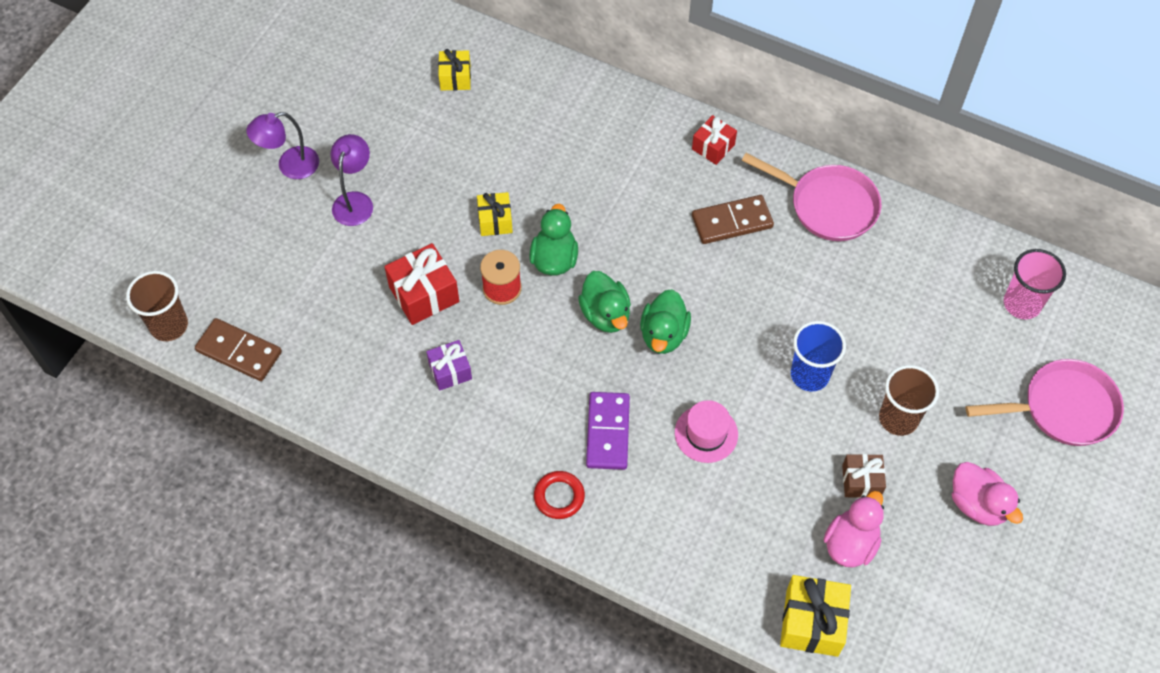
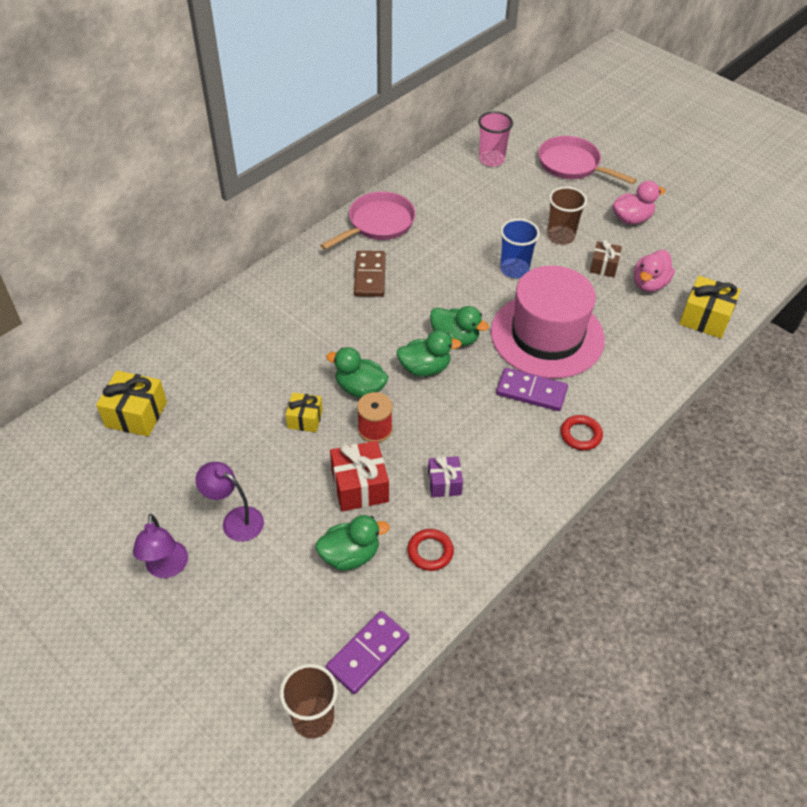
camera: 75 degrees left, 10 degrees down
(239, 351) = (368, 653): brown domino -> purple domino
(340, 308) = (350, 555): none -> green duck
(362, 377) = (430, 552): none -> red ring
(455, 78) = (136, 414): yellow gift -> yellow gift, size x1.59
(706, 433) = (547, 335): pink hat -> pink hat, size x2.30
(713, 147) = (297, 269): red gift -> none
(850, 543) = (649, 284): pink duck -> pink duck turned 105 degrees counterclockwise
(1063, 408) = (572, 165): pink pan -> pink pan turned 60 degrees counterclockwise

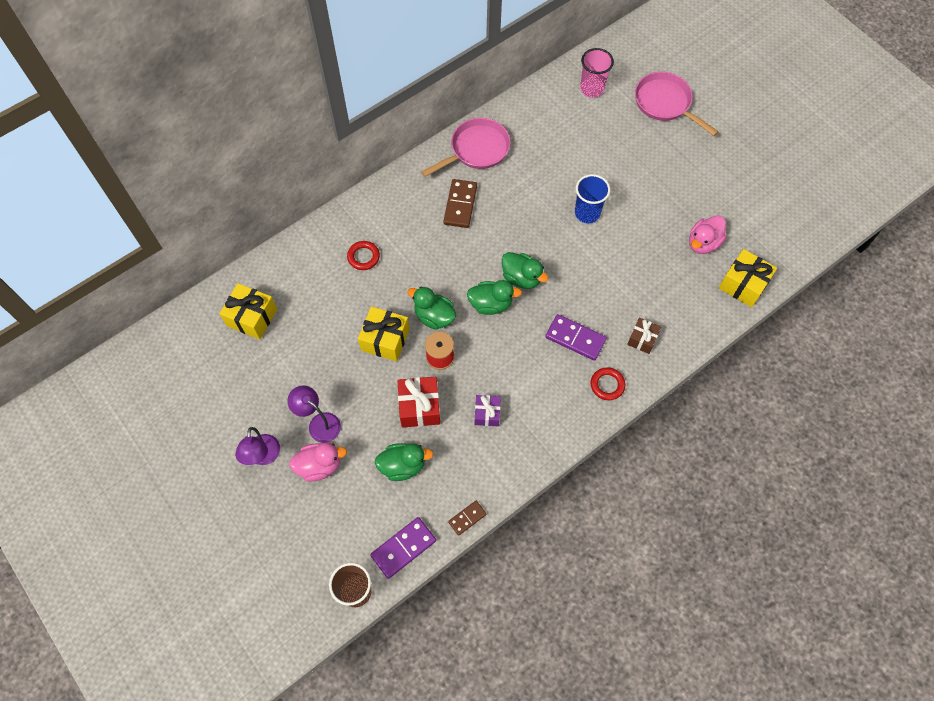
camera: 10 degrees right, 15 degrees up
(305, 419) = (385, 340): yellow gift -> yellow gift, size x1.59
(430, 552) = (465, 472): red ring -> red ring (363, 257)
(444, 605) = (467, 518): none -> brown domino
(547, 335) = (601, 285): pink hat -> none
(560, 236) = (636, 182): brown cup -> none
(603, 266) = (667, 219): brown gift -> brown gift (642, 339)
(631, 219) = (705, 171): pink duck -> pink duck (319, 466)

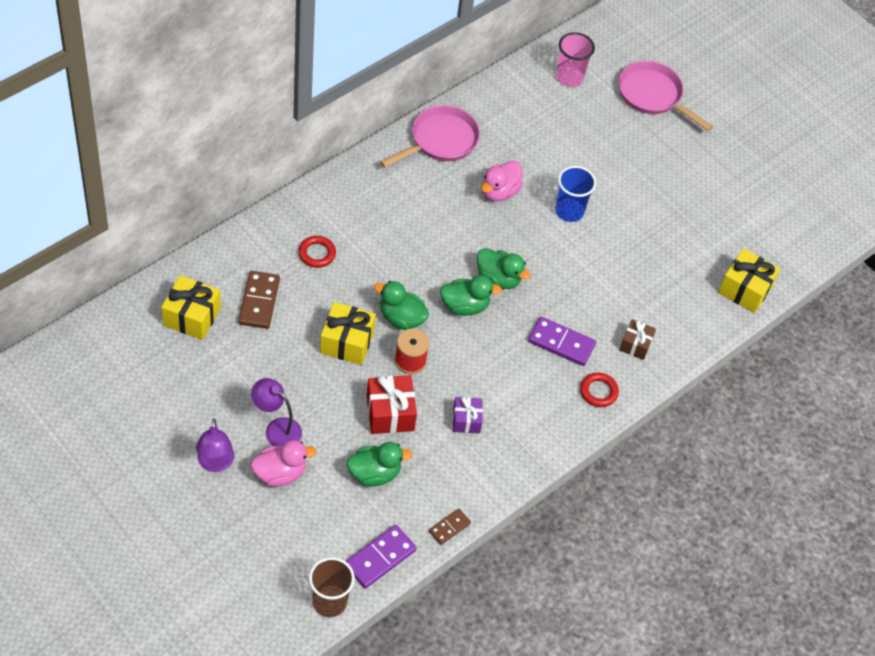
camera: 10 degrees left, 10 degrees down
(460, 205) = (425, 200): brown domino -> brown domino (259, 301)
(703, 243) = (699, 245): pink duck -> pink duck (499, 192)

